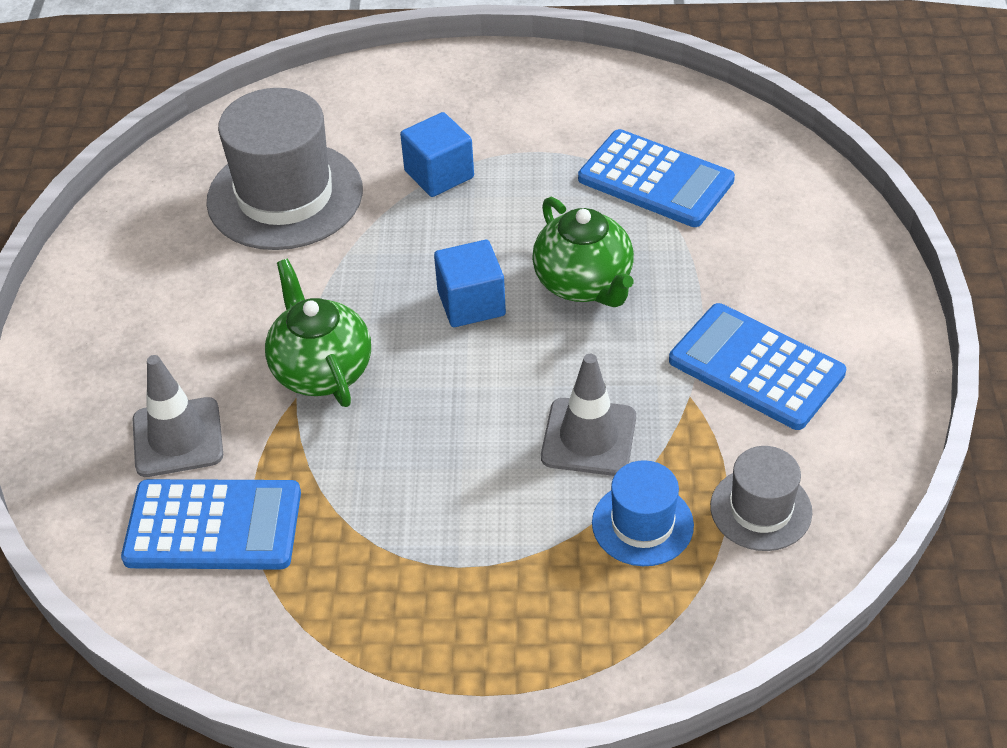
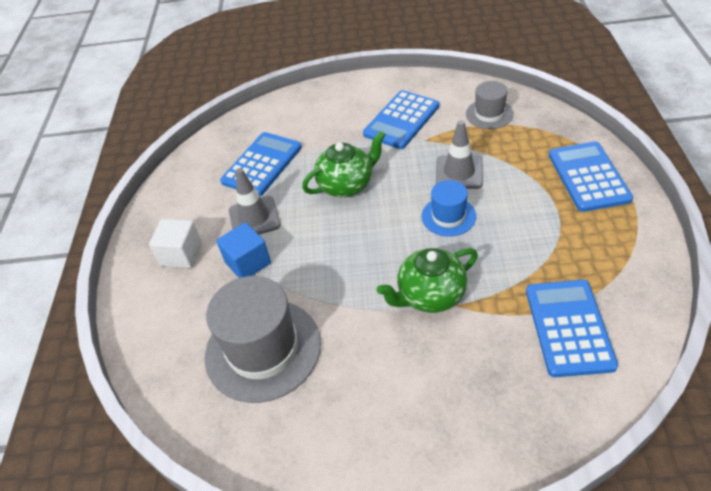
camera: 90 degrees left, 0 degrees up
(178, 437) = (503, 365): grey traffic cone -> grey traffic cone (254, 218)
(471, 303) = (365, 231): blue cube -> none
(472, 107) = (181, 254): none -> white cube
(538, 636) = (588, 177): none -> blue calculator
(642, 524) = (509, 149): blue hat -> blue hat (448, 216)

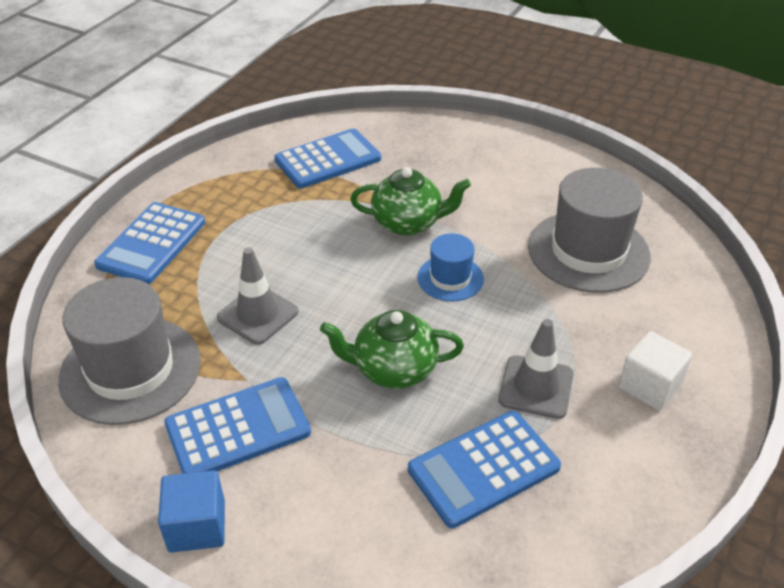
camera: 155 degrees left, 5 degrees down
(248, 263) = (569, 335): blue cube -> blue cube (197, 526)
(448, 216) = (321, 276): blue hat -> blue hat (450, 278)
(489, 114) = (130, 370): grey hat -> grey hat, size x1.88
(569, 327) = (328, 160): blue calculator -> blue calculator turned 150 degrees counterclockwise

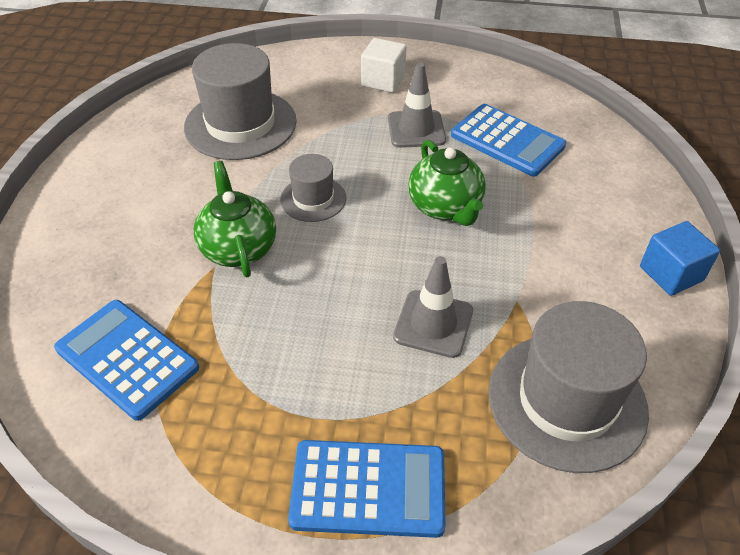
camera: 110 degrees left, 5 degrees up
(238, 429) = (571, 284): blue calculator -> none
(450, 278) = (313, 199): blue hat -> grey hat

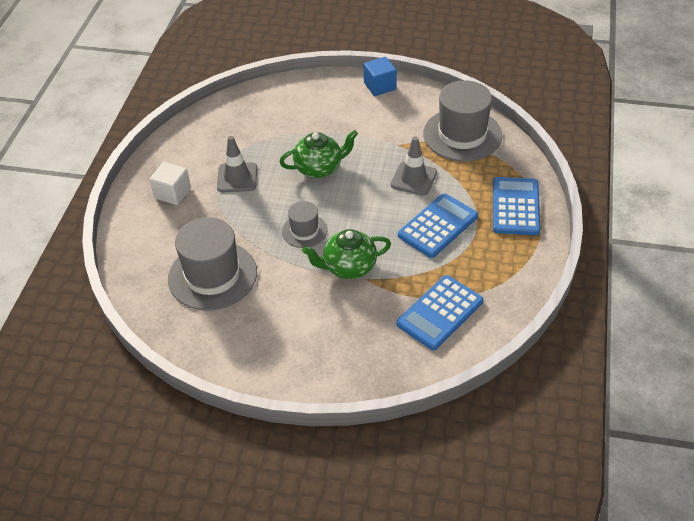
camera: 85 degrees left, 0 degrees up
(507, 141) = (257, 135): blue calculator -> blue calculator (438, 226)

